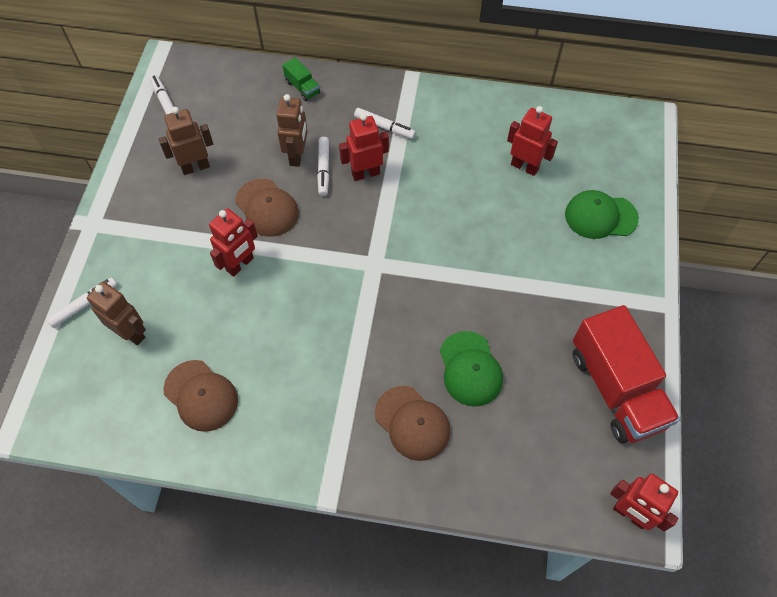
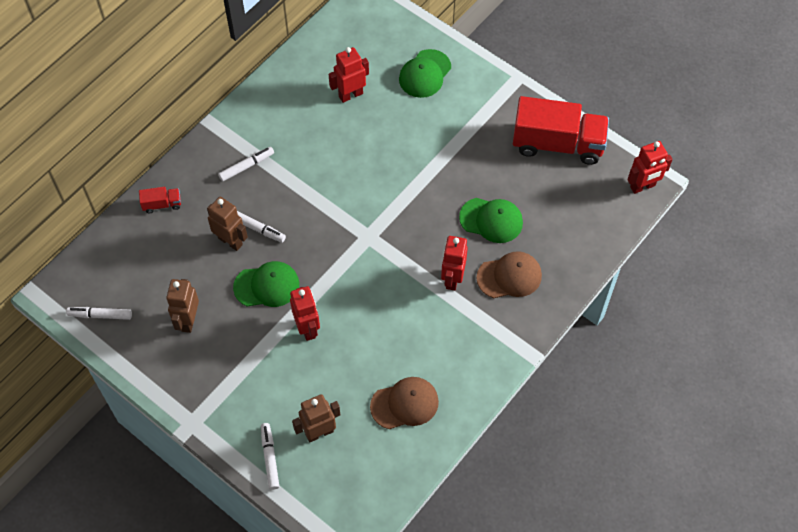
camera: 60 degrees left, 0 degrees up
(267, 208) = (267, 286): brown cap -> green cap
(302, 87) = (162, 204): green truck -> red truck
(365, 173) = (282, 202): red robot -> red robot (452, 278)

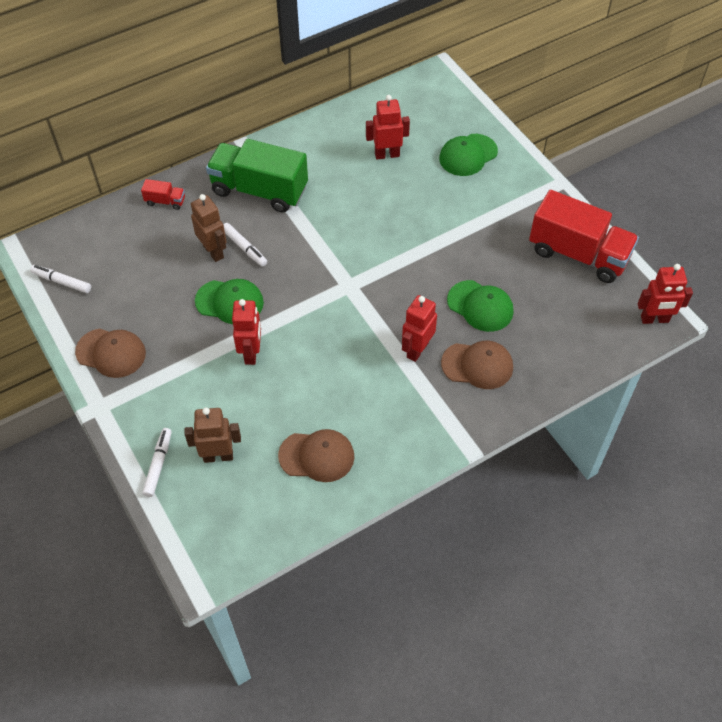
camera: 20 degrees right, 5 degrees down
(179, 369) = (111, 353): none -> brown cap
(188, 320) = (140, 311): brown robot -> none
(246, 166) = (259, 190): white marker -> green truck

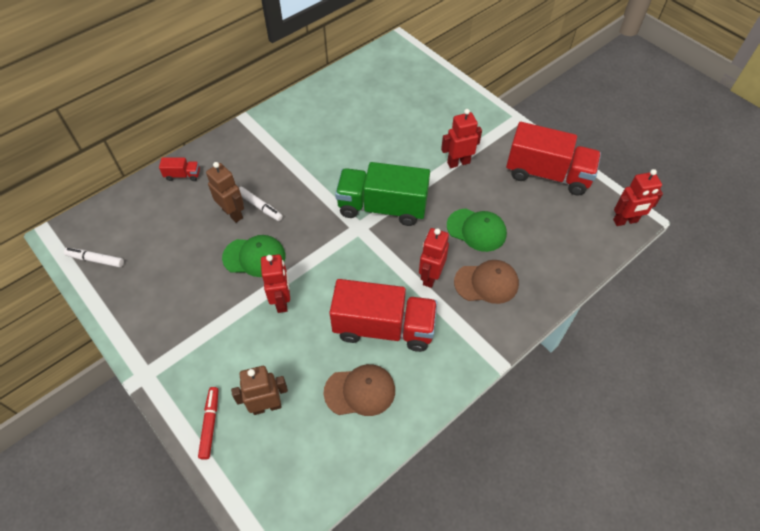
camera: 10 degrees left, 0 degrees up
(111, 353) = (150, 320): brown cap -> none
(158, 464) = (210, 424): white marker -> red marker
(259, 190) = (265, 155): green truck -> green truck (382, 207)
(355, 396) = (384, 327): none -> red truck
(387, 154) = (369, 112): red robot -> red robot (458, 162)
(468, 155) = (436, 105): green cap -> none

